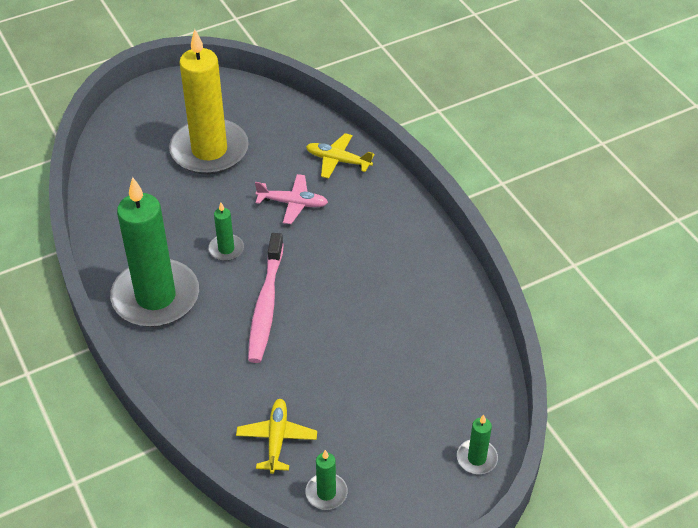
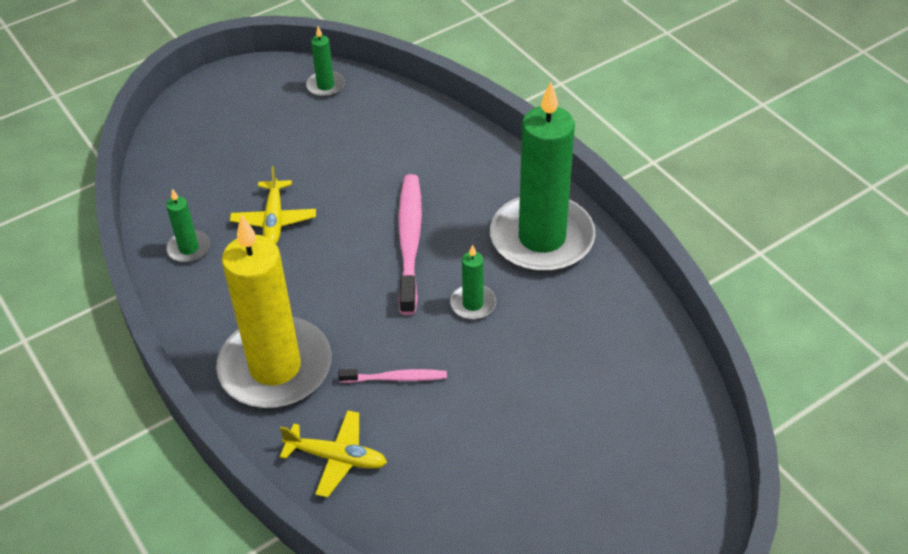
camera: 175 degrees right, 0 degrees up
(209, 150) = (537, 457): yellow candle -> yellow candle (275, 367)
(277, 439) = (377, 120): yellow plane -> yellow plane (274, 220)
(293, 203) = (396, 378): pink plane -> pink toothbrush
(476, 458) = (182, 122): green candle -> green candle (189, 248)

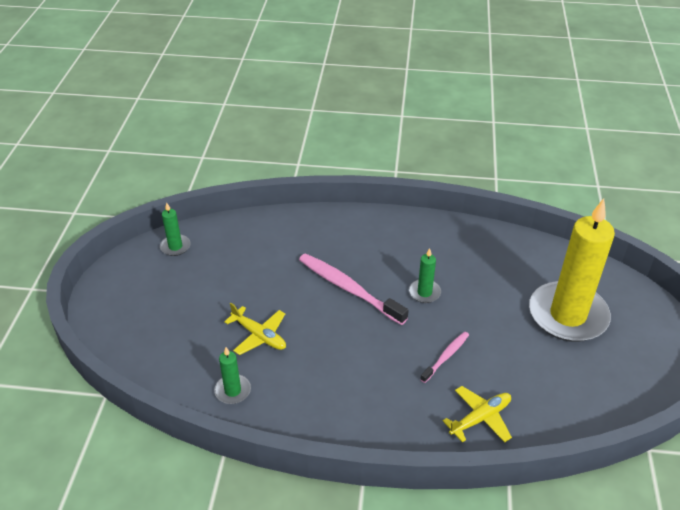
camera: 50 degrees left, 5 degrees down
(275, 367) = (381, 406): yellow candle -> yellow candle (567, 315)
(542, 238) = (407, 238): green candle -> none

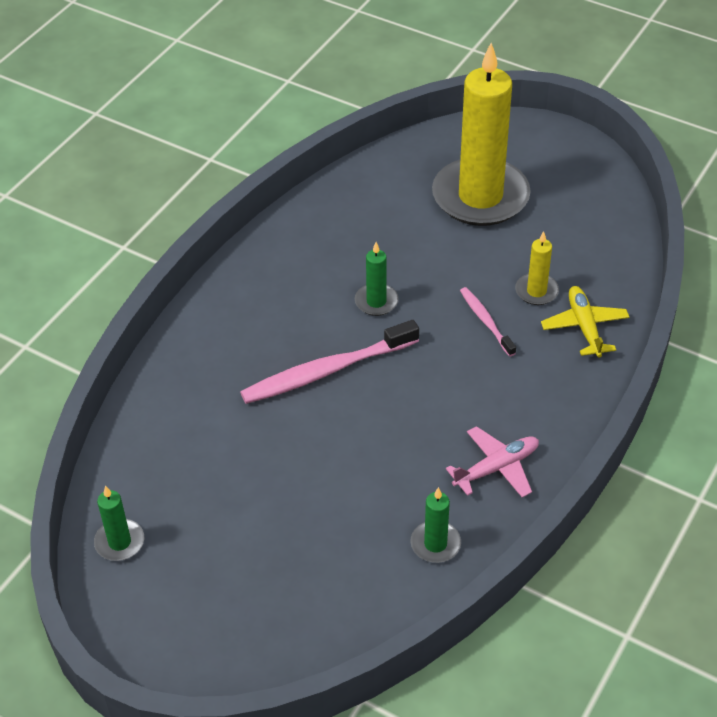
camera: 65 degrees left, 5 degrees up
(259, 336) = (356, 489): yellow plane -> none
(313, 404) = (496, 468): none -> pink plane
(496, 377) = (536, 291): none -> yellow candle

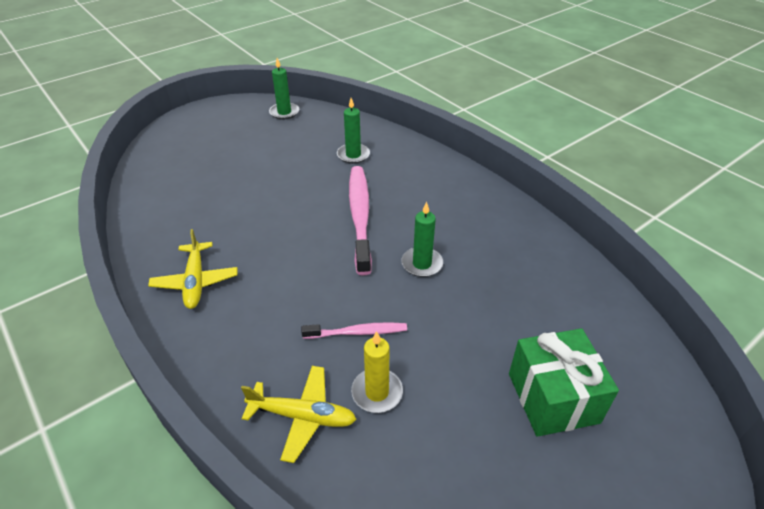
camera: 110 degrees right, 5 degrees down
(435, 544) = (165, 228): green candle -> green candle (353, 155)
(480, 196) = (553, 398): yellow candle -> green gift
(496, 468) = (195, 281): pink plane -> yellow plane

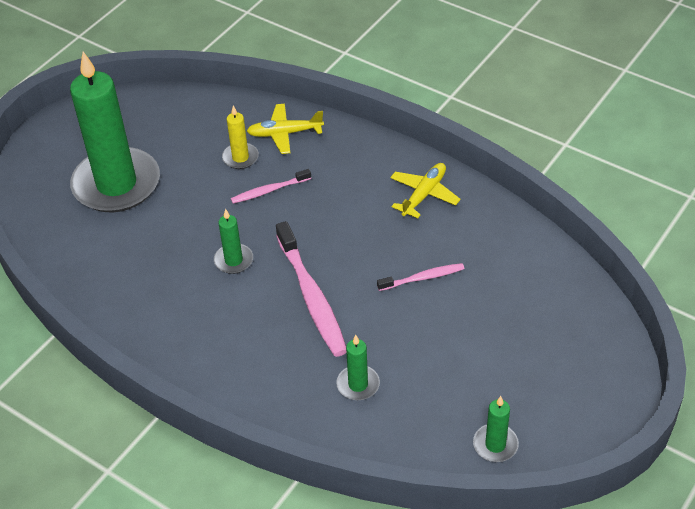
camera: 165 degrees right, 5 degrees up
(195, 281) = (424, 194): yellow plane -> yellow plane turned 60 degrees clockwise
(257, 208) = (423, 278): none -> pink toothbrush
(553, 398) = (116, 184): green gift -> green candle

